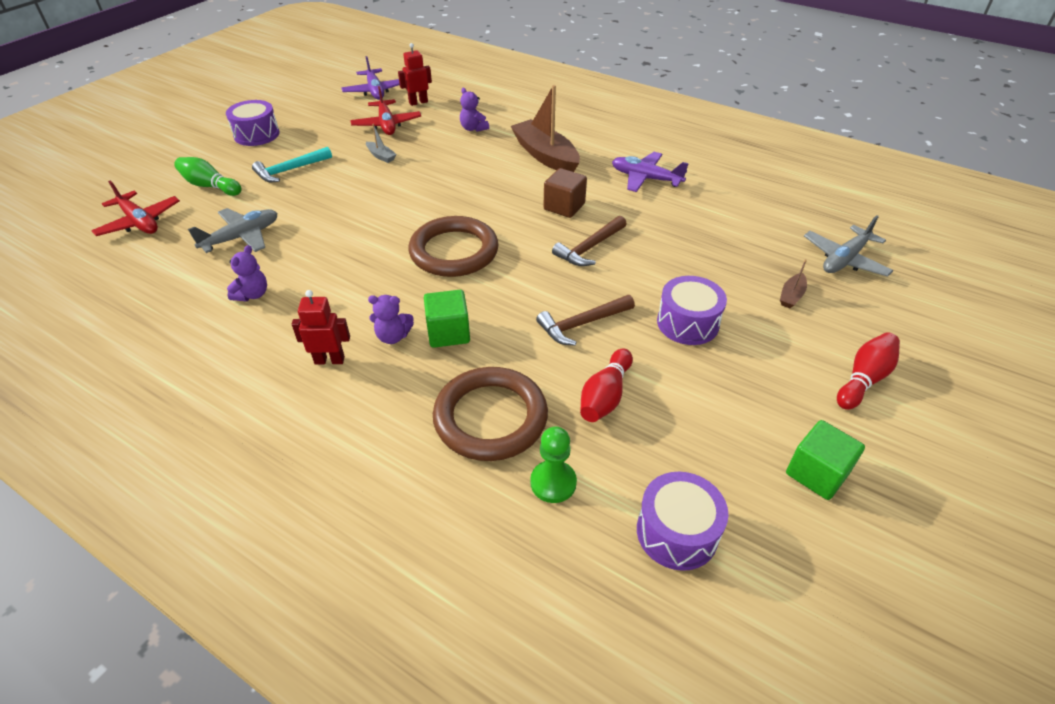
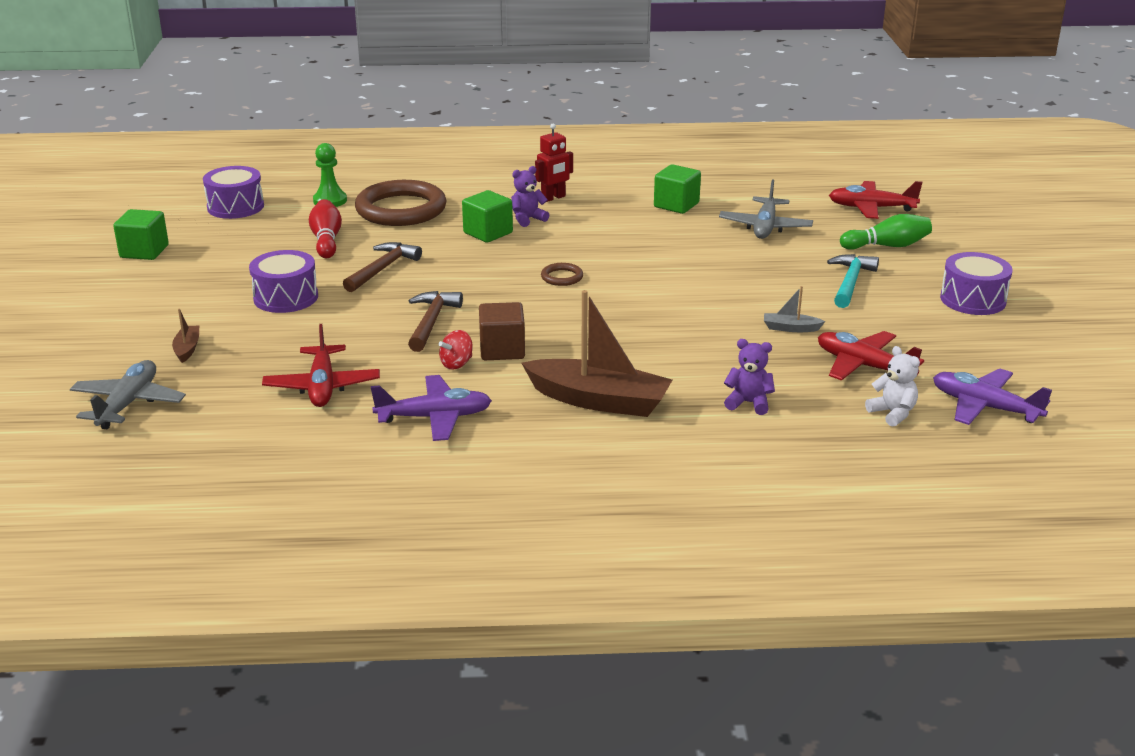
camera: 145 degrees right, 15 degrees down
(252, 294) = (676, 205): purple teddy bear -> green cube
(418, 102) = (892, 413): red robot -> white teddy bear
(454, 251) = (562, 277): brown ring -> brown ring, size x0.42
(602, 207) = (456, 364): none -> red spinning top
(701, 223) = (322, 386): none -> red plane
(863, 379) = (106, 309): red bowling pin -> none

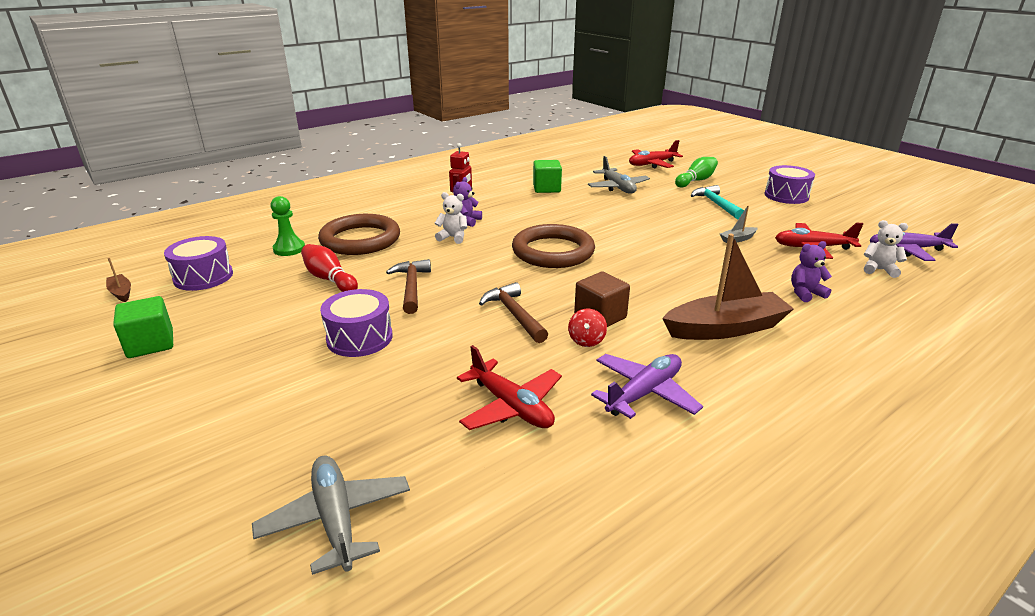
camera: 35 degrees left, 0 degrees up
(187, 349) = (325, 425): brown boat -> brown boat (121, 292)
(488, 233) = (453, 237): green cube -> white teddy bear
(562, 277) = (553, 251): brown ring -> brown ring, size x2.37

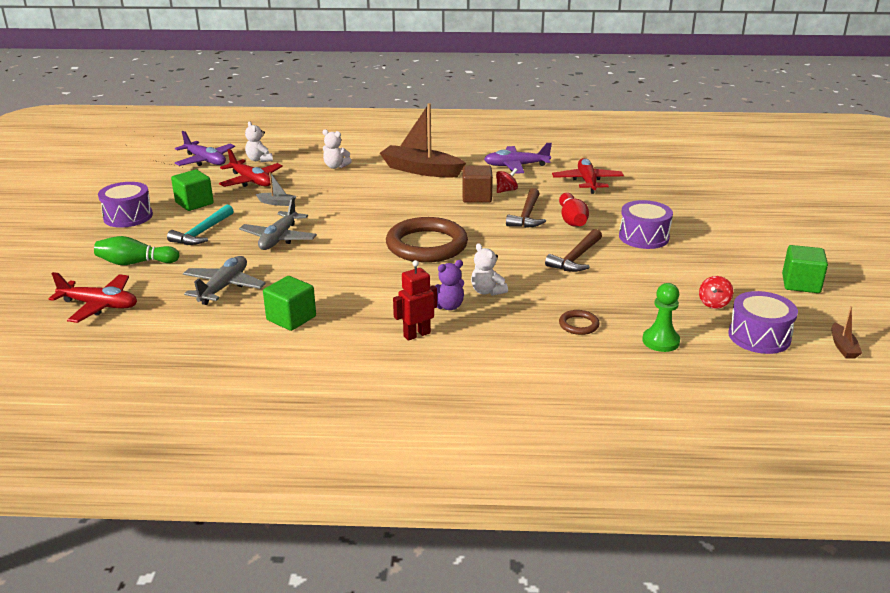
camera: 140 degrees left, 0 degrees up
(251, 290) = (714, 303): none -> red spinning top
(329, 279) = (638, 289): red bowling pin -> red bowling pin (572, 220)
(336, 519) = (699, 177): grey plane -> grey plane (279, 238)
(360, 240) = (578, 325): brown ring -> brown ring, size x0.42
(784, 217) = (194, 203): none -> green cube
(805, 293) = (335, 166): purple teddy bear -> white teddy bear

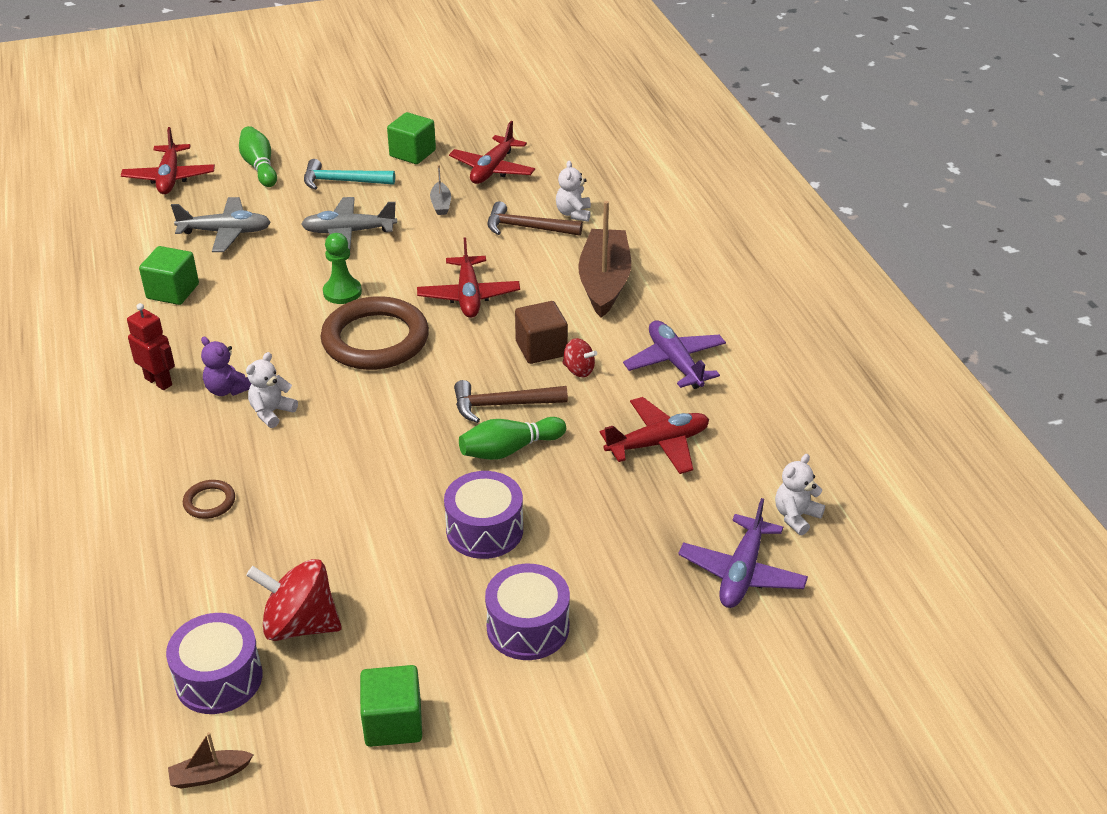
camera: 70 degrees right, 10 degrees up
(128, 216) = (360, 127): purple drum -> purple drum (528, 627)
(205, 160) = (533, 122): purple plane -> purple plane (741, 573)
(259, 160) = (559, 155): white teddy bear -> white teddy bear (796, 516)
(401, 209) = (468, 296): none -> red plane
(572, 220) = (509, 449): red bowling pin -> green bowling pin
(576, 258) = (389, 472): brown hammer -> brown hammer (527, 228)
(660, 341) = (185, 580): green pawn -> green pawn (342, 292)
(714, 303) = (300, 625): red spinning top -> red spinning top, size x1.89

